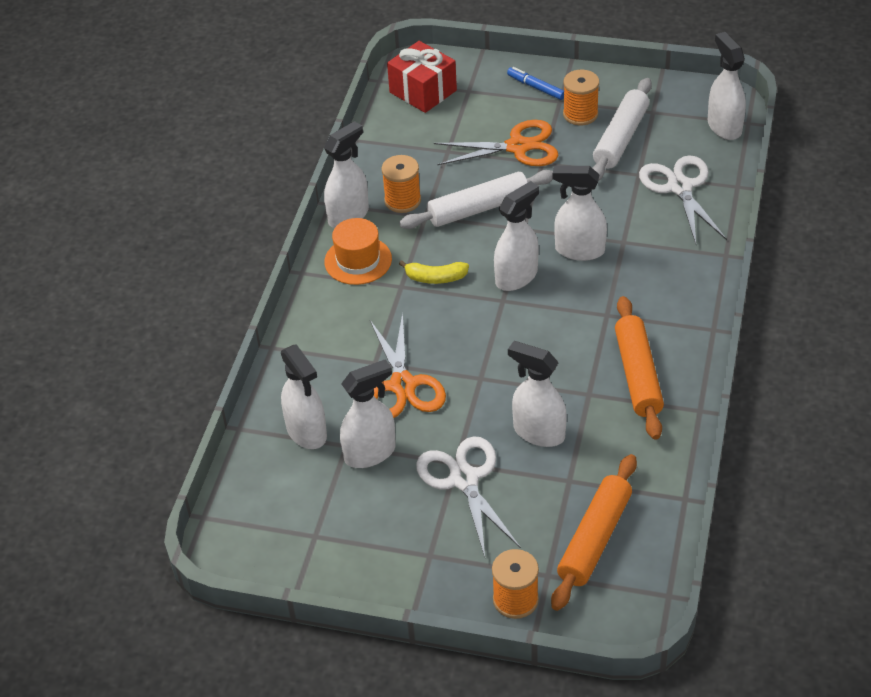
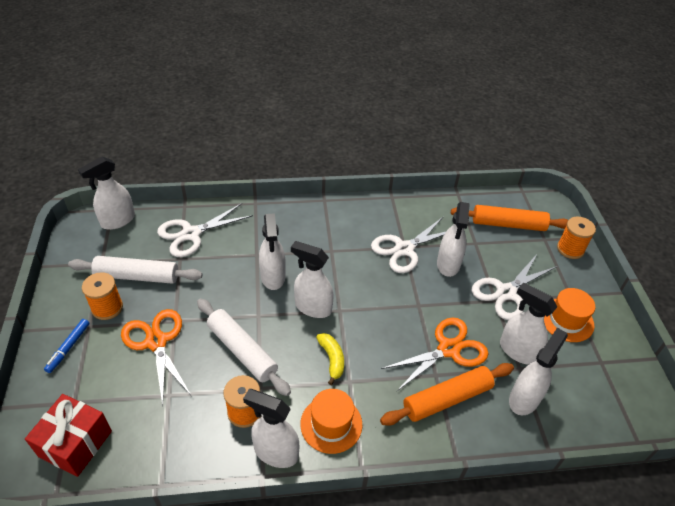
camera: 115 degrees left, 0 degrees up
(392, 529) = (566, 320): none -> orange hat
(584, 392) = (404, 249): none -> white scissors
(637, 375) = (377, 227): orange rolling pin -> orange rolling pin (447, 399)

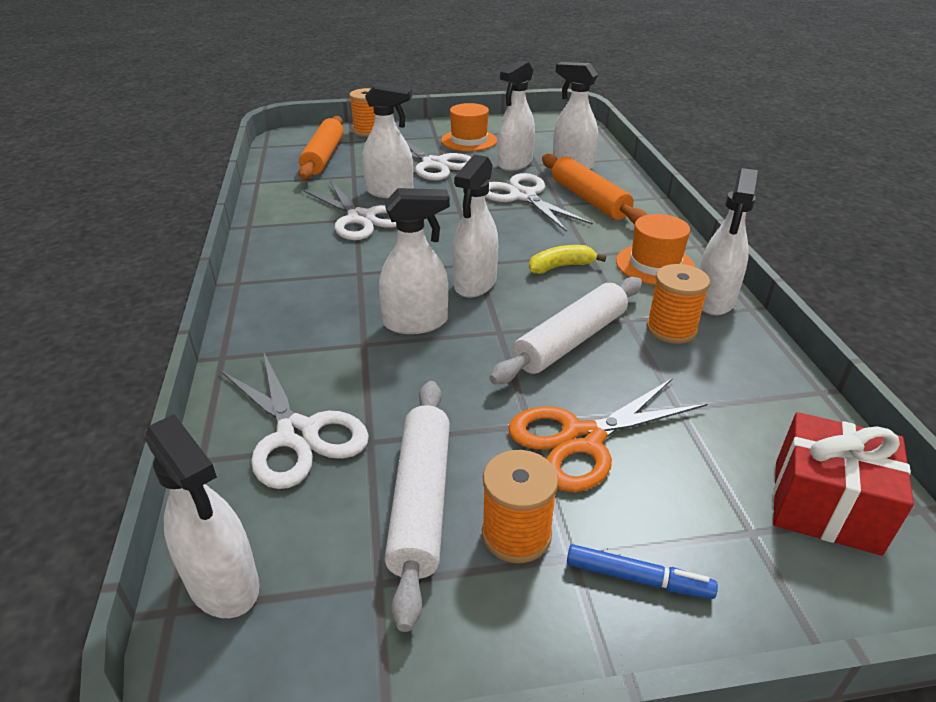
camera: 90 degrees left, 10 degrees down
(449, 349) = (523, 196): orange scissors -> white scissors

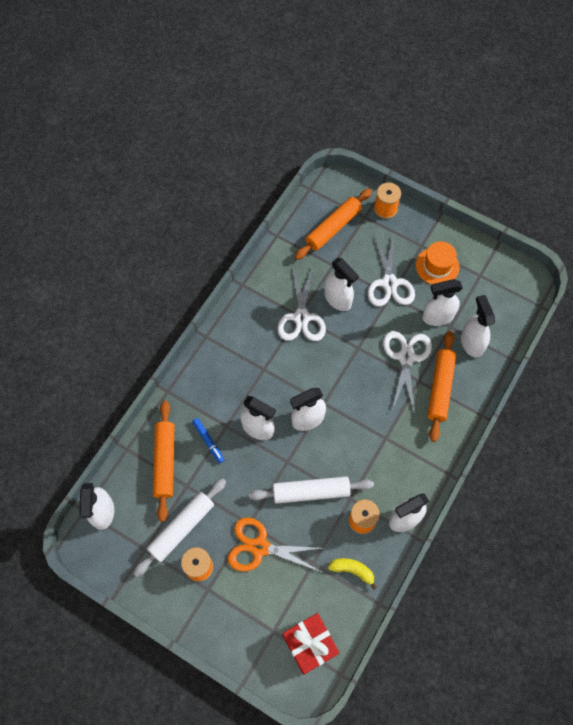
camera: 40 degrees right, 30 degrees up
(297, 435) = (165, 462): white scissors -> orange rolling pin
(561, 266) = (361, 437): yellow banana -> yellow banana (352, 570)
(638, 578) = (219, 614): blue marker -> blue marker (208, 441)
(655, 264) = (408, 471): orange hat -> none

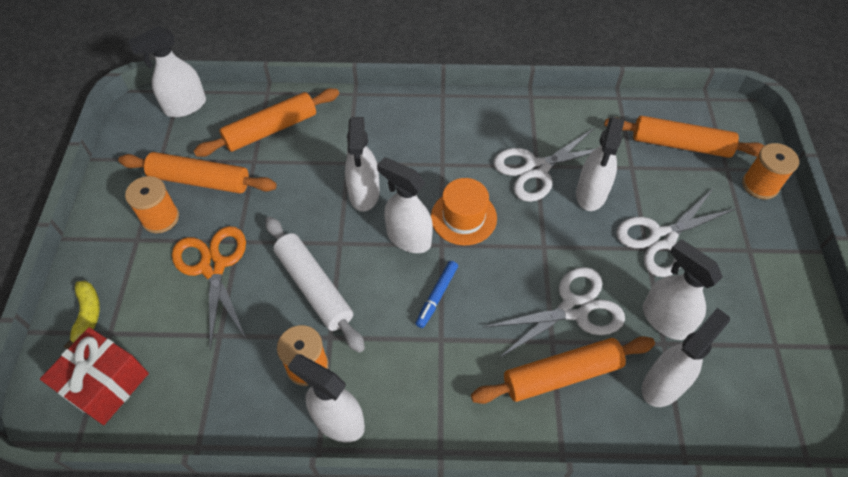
camera: 60 degrees right, 10 degrees down
(182, 528) = (200, 180): white rolling pin -> orange rolling pin
(208, 441) = (318, 155): blue marker -> blue marker (437, 296)
(352, 570) = (230, 388): yellow banana -> yellow banana (88, 315)
(437, 266) = (738, 283): orange hat -> orange hat (463, 217)

